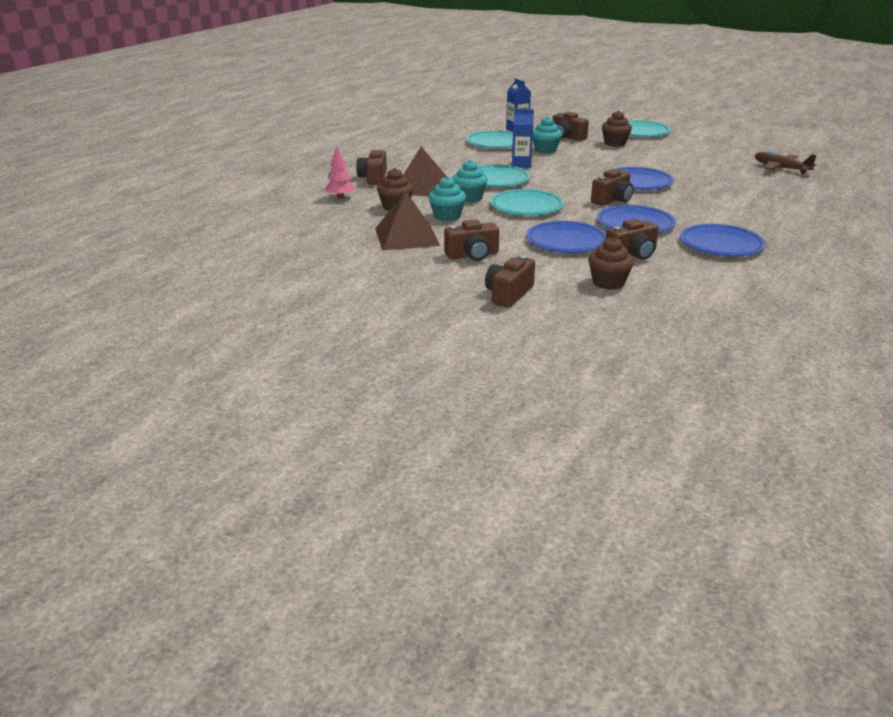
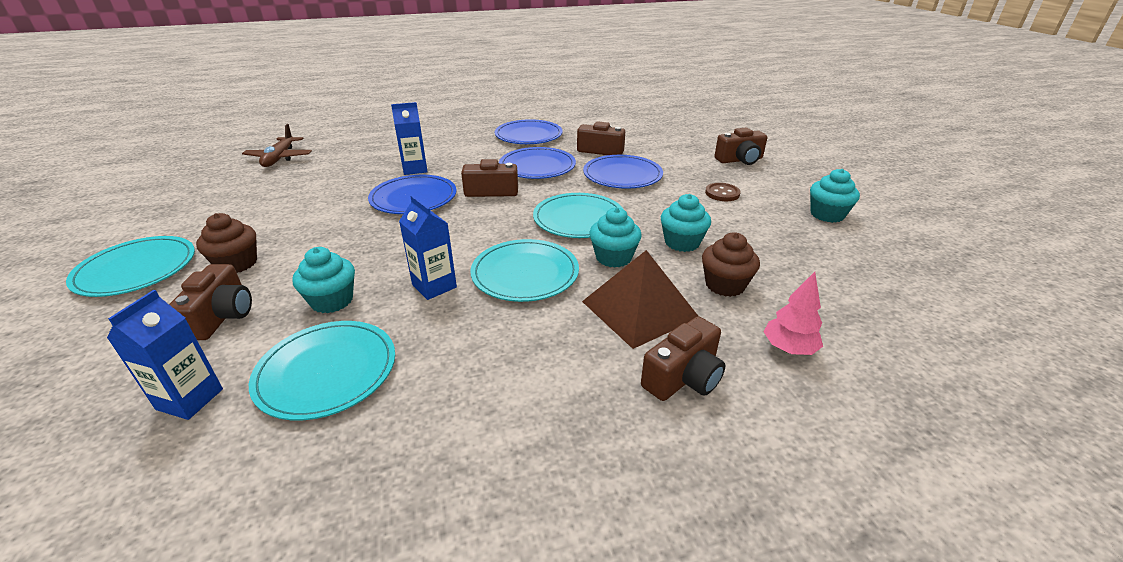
camera: 135 degrees left, 5 degrees up
(378, 267) = (827, 215): none -> turquoise cupcake
(407, 237) = (761, 235): brown pyramid -> none
(472, 255) = (722, 193): brown camera -> brown button
(608, 283) = (658, 143): brown cupcake -> none
(694, 193) = (415, 169): none -> blue carton

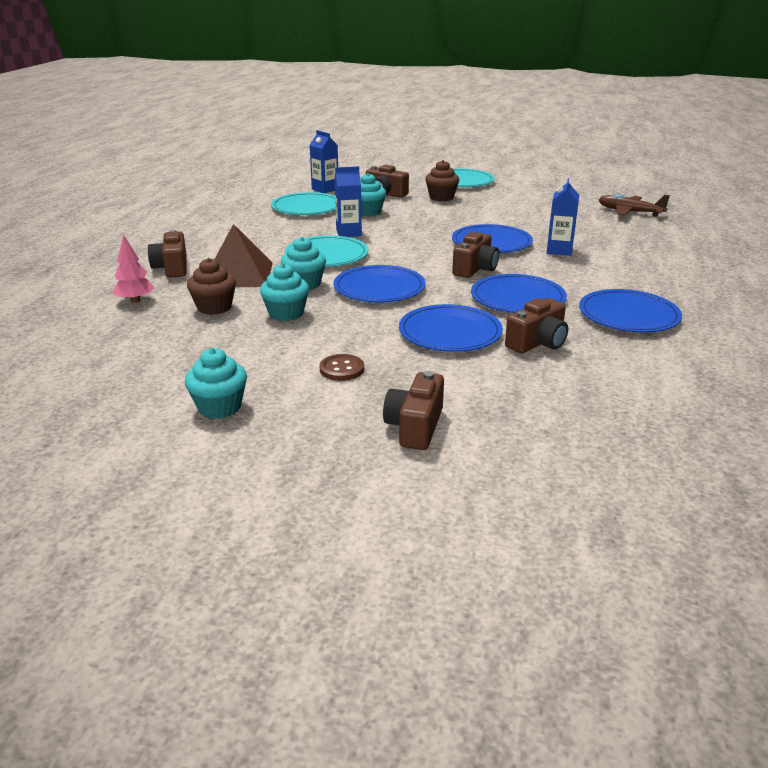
camera: 120 degrees right, 5 degrees down
(579, 219) = (379, 288): turquoise plate -> blue plate

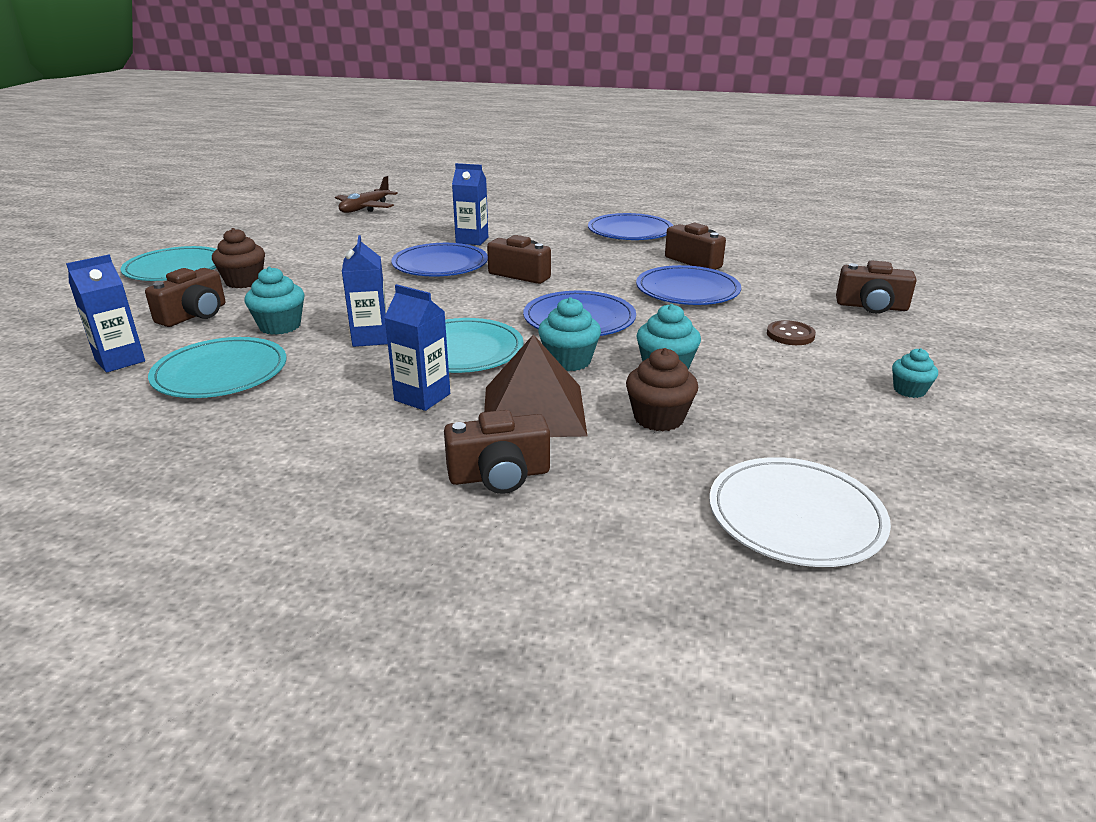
camera: 90 degrees left, 0 degrees up
(88, 336) = (795, 516): none -> white plate
(135, 300) = (648, 492): pink tree -> none
(219, 407) = (909, 390): turquoise cupcake -> turquoise cupcake, size x0.64
(264, 248) = (422, 397): none -> blue carton
(517, 298) = (600, 262): blue plate -> none

